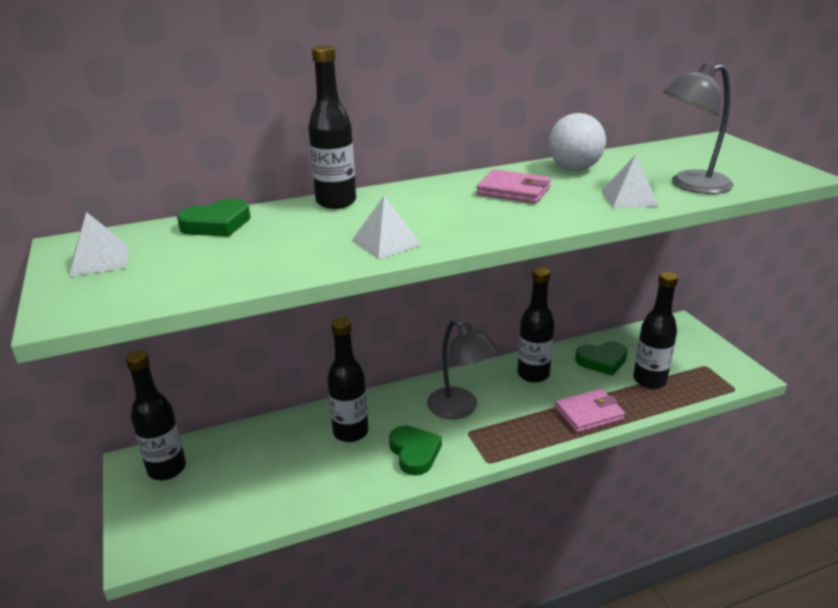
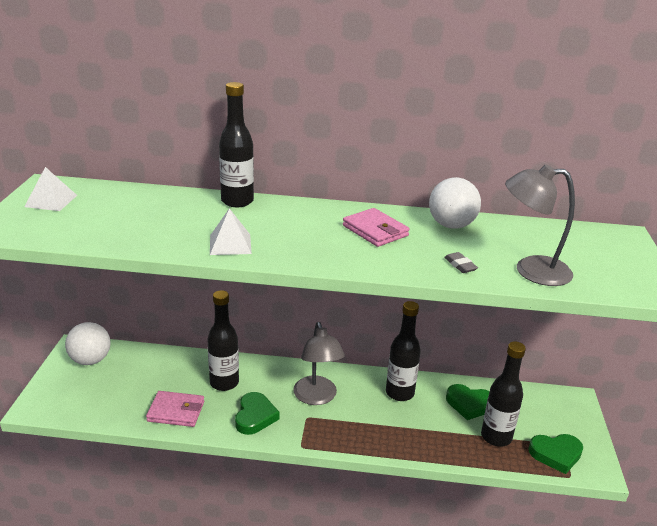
camera: 25 degrees right, 0 degrees up
(167, 469) = (90, 360): black bottle -> white ball
(217, 224) = (143, 195): green heart -> green heart (556, 454)
(589, 414) = (416, 443): pink wallet -> pink wallet (176, 411)
(629, 198) = (460, 265): white pyramid -> grey eraser

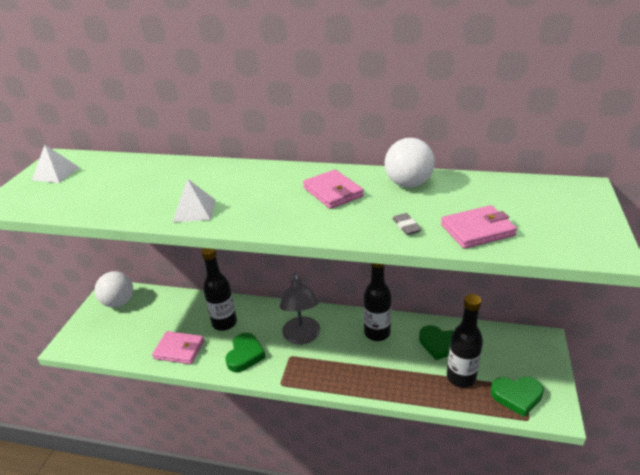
camera: 10 degrees right, 5 degrees up
(237, 201) = (215, 167): black bottle -> none
(531, 270) = (477, 230): grey lamp -> pink wallet

